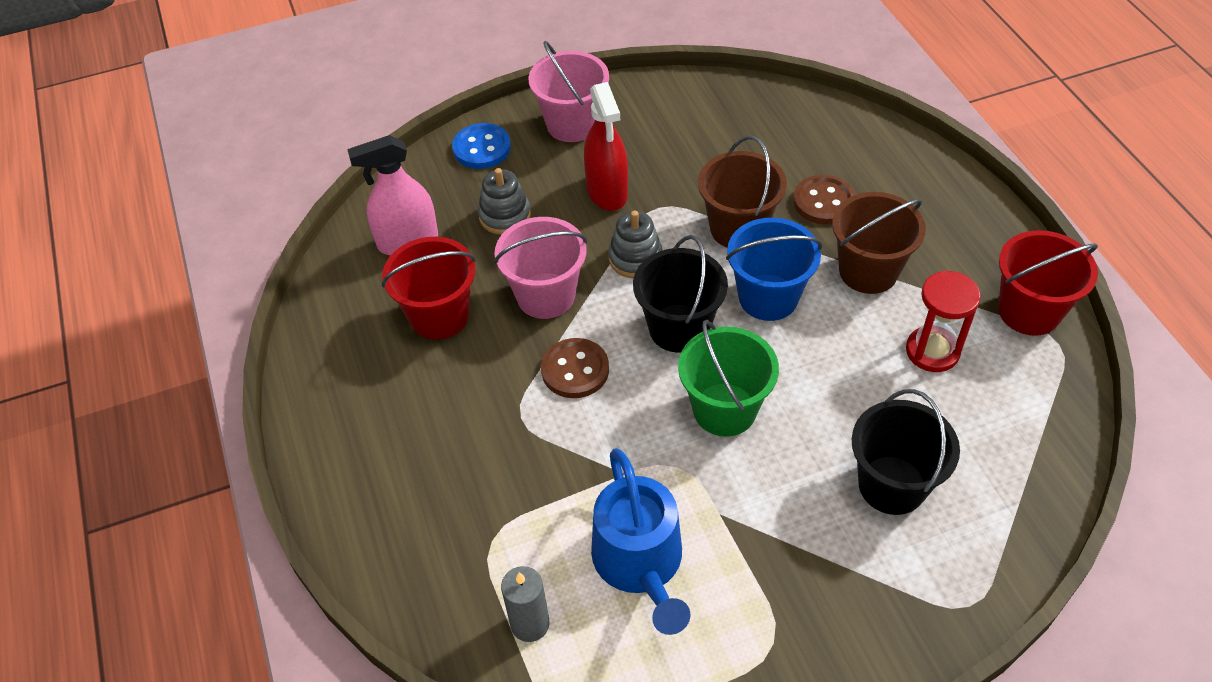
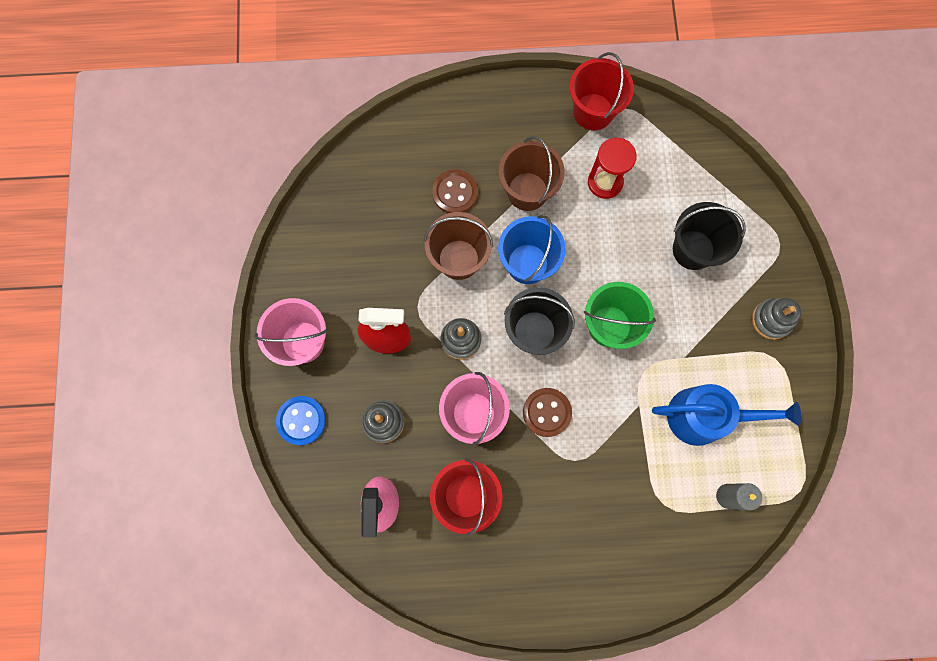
camera: 75 degrees left, 25 degrees up
(834, 622) = (771, 320): none -> grey stacking toy

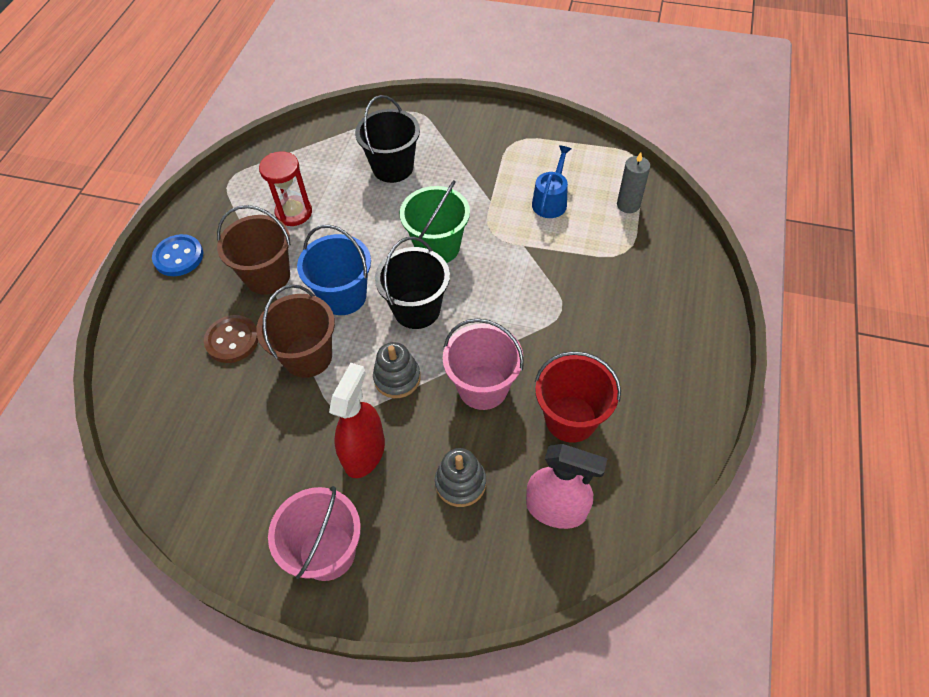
camera: 70 degrees left, 20 degrees down
(301, 420) = (426, 580): blue button -> blue button (178, 257)
(547, 412) = (505, 321): brown button -> none
(593, 112) = (218, 202): red bucket -> none
(705, 416) = (550, 201): blue watering can -> blue watering can, size x0.62
(771, 320) = (480, 134): grey stacking toy -> none

